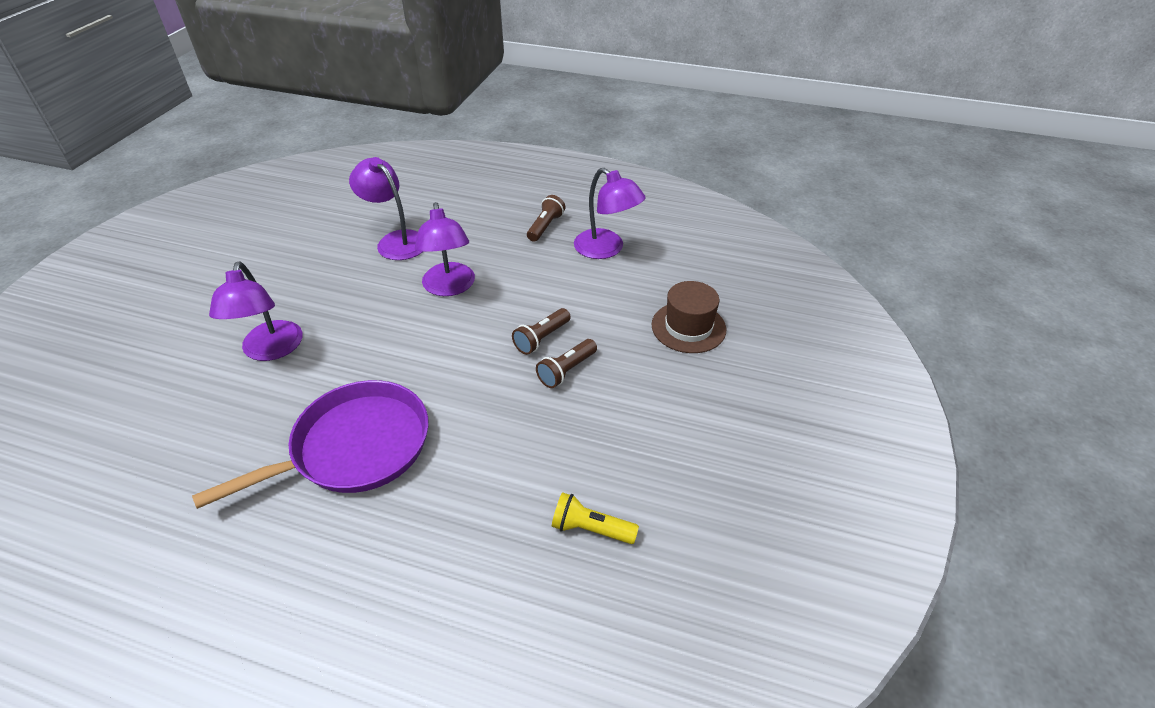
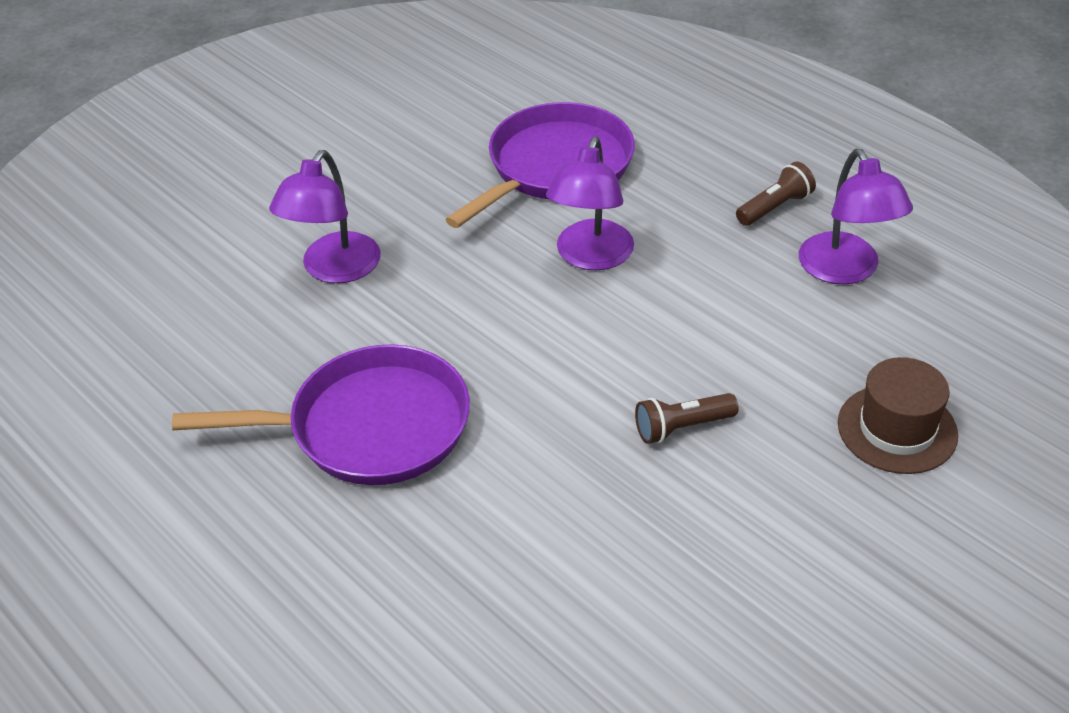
camera: 30 degrees right, 0 degrees up
(396, 241) = (555, 167): purple lamp -> purple pan
(541, 338) = (674, 371): brown flashlight -> none
(591, 529) = (594, 641): yellow flashlight -> none

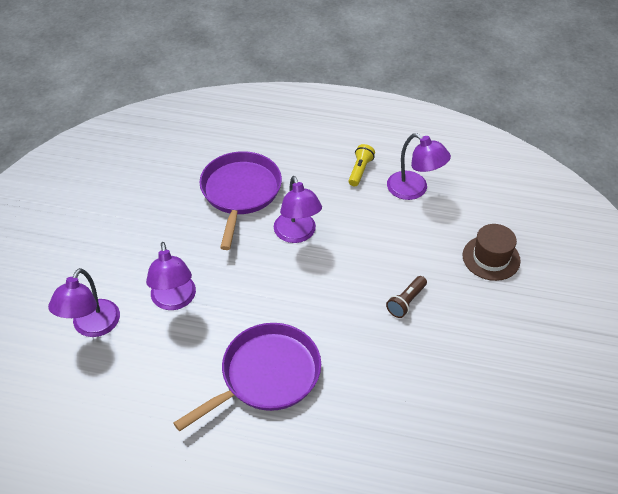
camera: 35 degrees left, 5 degrees up
(200, 255) = (92, 327): none -> purple lamp
(775, 207) = (360, 170): brown flashlight -> yellow flashlight

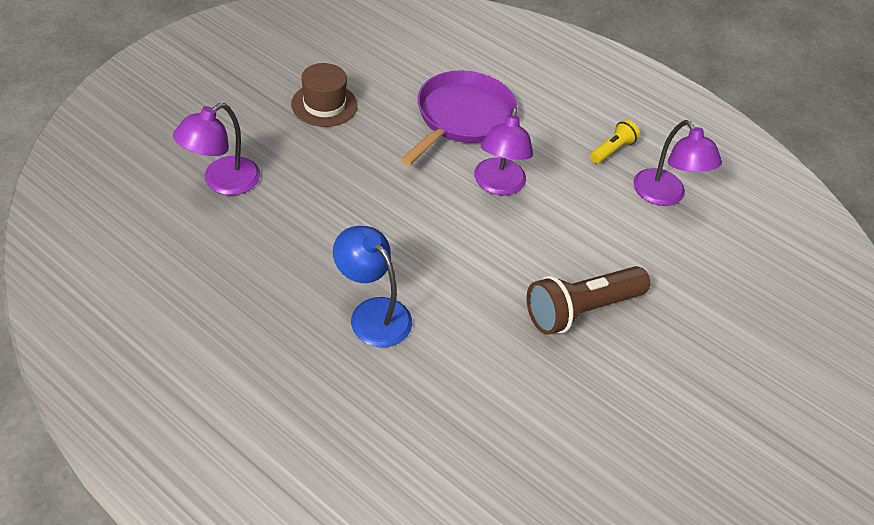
camera: 20 degrees right, 0 degrees up
(174, 300) = (322, 194): purple lamp -> none
(266, 375) = (372, 313): purple pan -> blue lamp
(406, 302) = (581, 309): brown flashlight -> brown flashlight, size x1.87
(491, 258) = (715, 308): brown hat -> brown hat (324, 105)

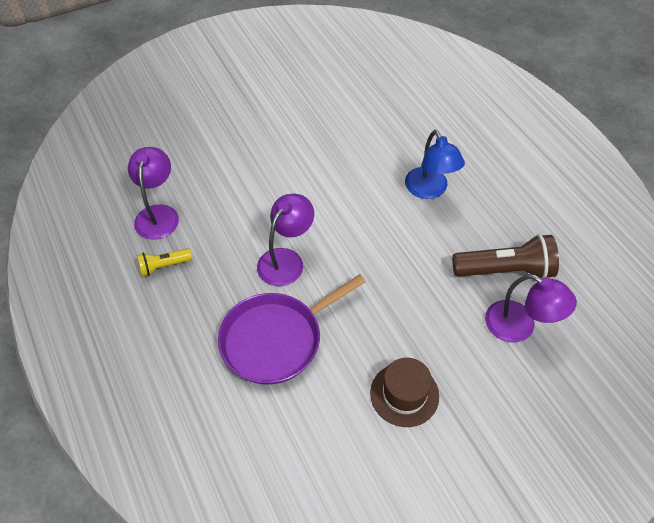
camera: 150 degrees left, 5 degrees up
(222, 182) = (519, 327): purple lamp -> purple lamp turned 60 degrees clockwise
(581, 309) = (288, 155): brown flashlight -> brown flashlight (505, 270)

